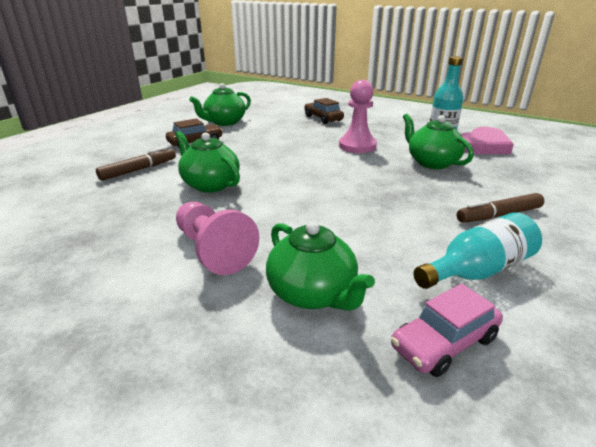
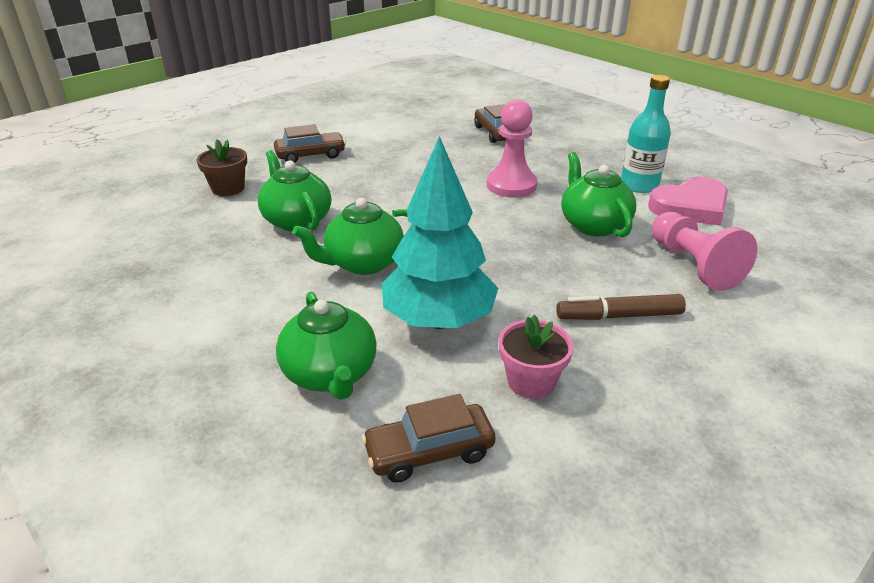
camera: 15 degrees right, 5 degrees up
(139, 170) = (228, 188): brown marker -> brown flower pot
(213, 250) = (257, 306): pink pawn -> pink pawn (693, 265)
(224, 122) = (362, 126): green teapot -> green teapot (363, 263)
(372, 238) = (438, 320): none -> turquoise tree
(444, 342) = (429, 452): pink car -> brown car
(477, 270) = (531, 381): turquoise bottle -> pink flower pot

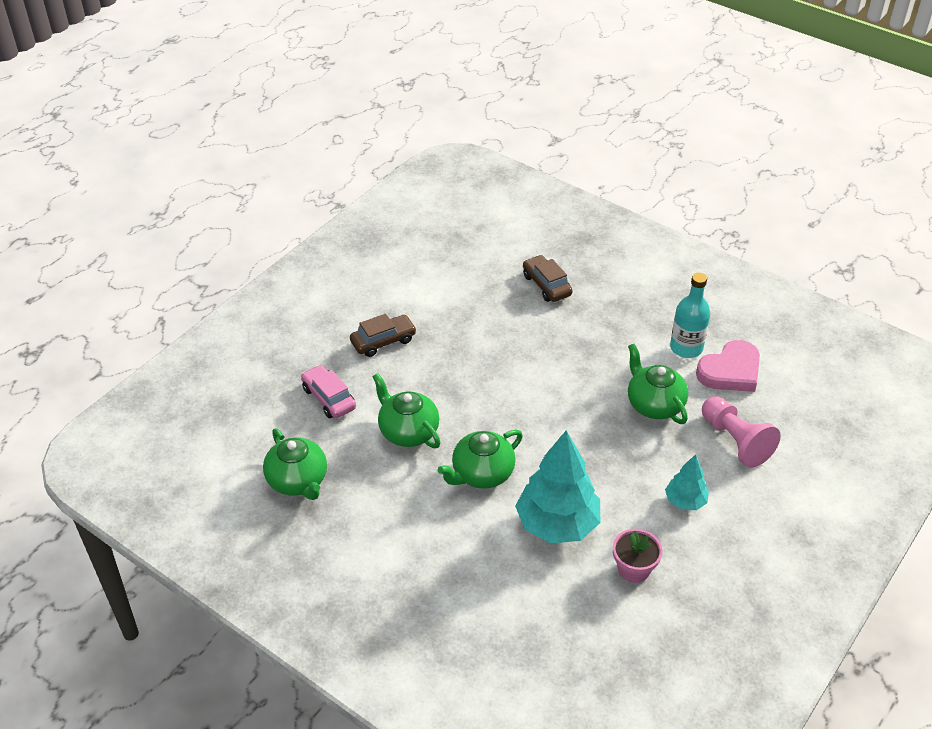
camera: 10 degrees left, 10 degrees up
(228, 188) = (329, 398): brown flower pot -> pink car
(330, 374) = (497, 583): green teapot -> green teapot (298, 481)
(429, 452) = (581, 632): brown car -> none
(511, 185) = (577, 362): pink pawn -> none
(619, 316) = (685, 501): brown marker -> turquoise tree

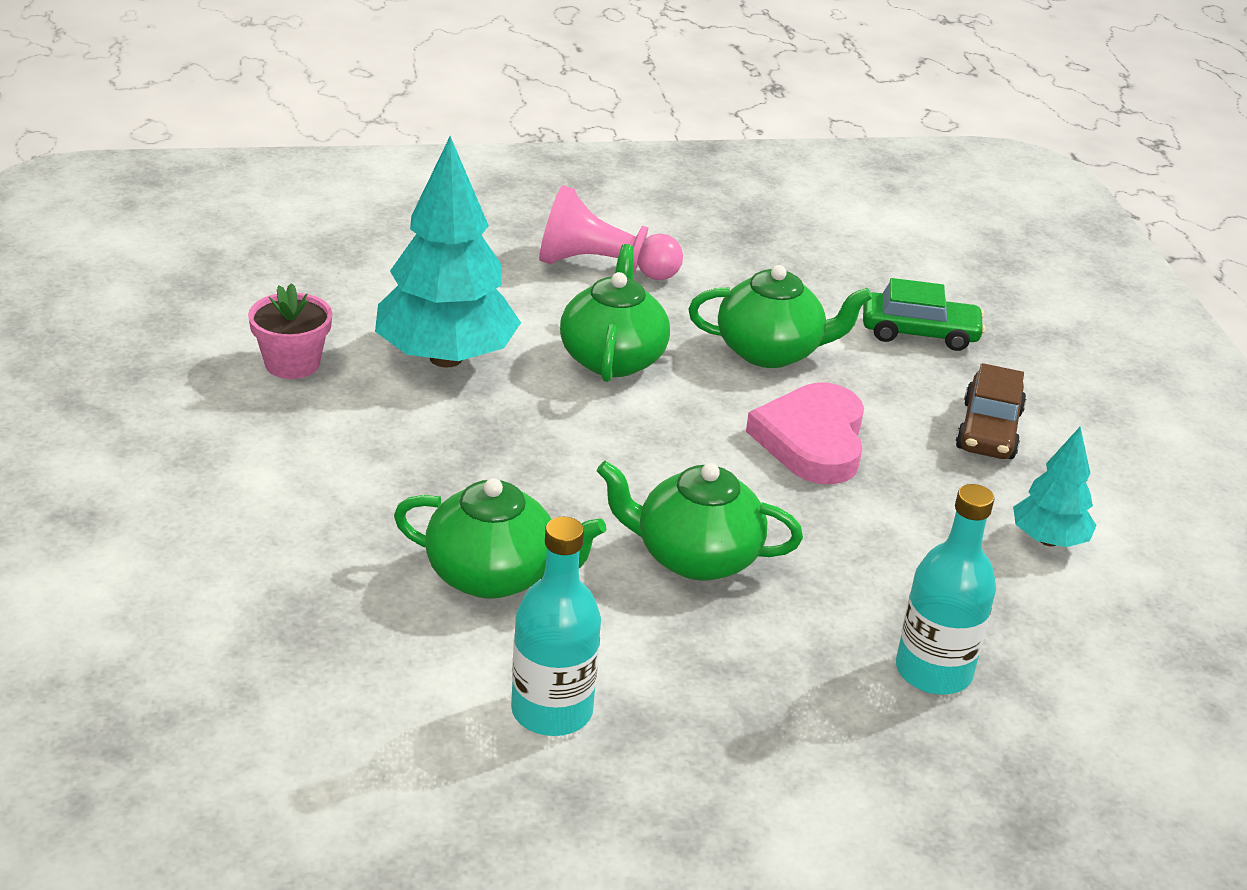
camera: 130 degrees right, 10 degrees down
(298, 481) = (797, 249): green teapot -> green teapot (695, 557)
(329, 398) = (919, 333): pink car -> green car
(546, 285) = (933, 671): brown car -> turquoise bottle
(685, 501) = (299, 469): turquoise tree -> turquoise tree (1048, 540)
(730, 371) = (425, 716): pink heart -> pink heart (812, 440)
(735, 441) = (300, 596): pink pawn -> pink pawn (602, 267)

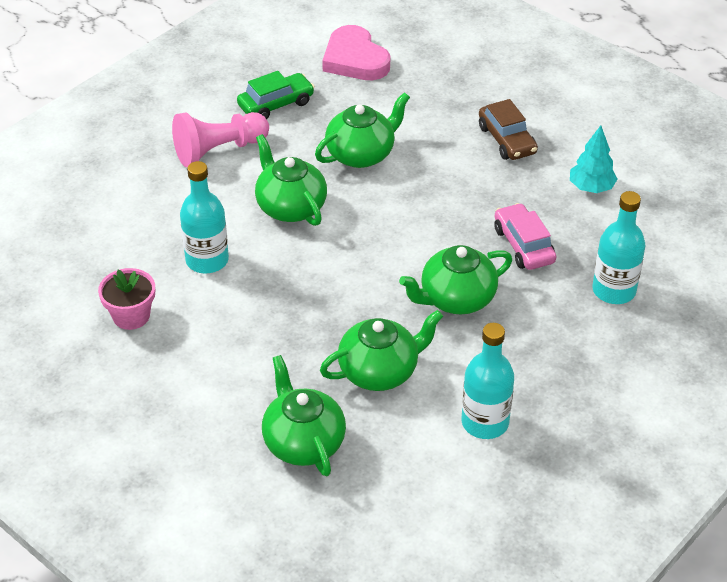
camera: 35 degrees left, 10 degrees up
(302, 592) = (303, 442): none -> green teapot
(446, 358) = (207, 260): turquoise tree -> turquoise bottle
(812, 440) = (437, 197): pink heart -> pink heart (355, 59)
(865, 551) = (523, 245): none -> pink car
(919, 333) = (418, 98): green car -> green car (276, 104)

